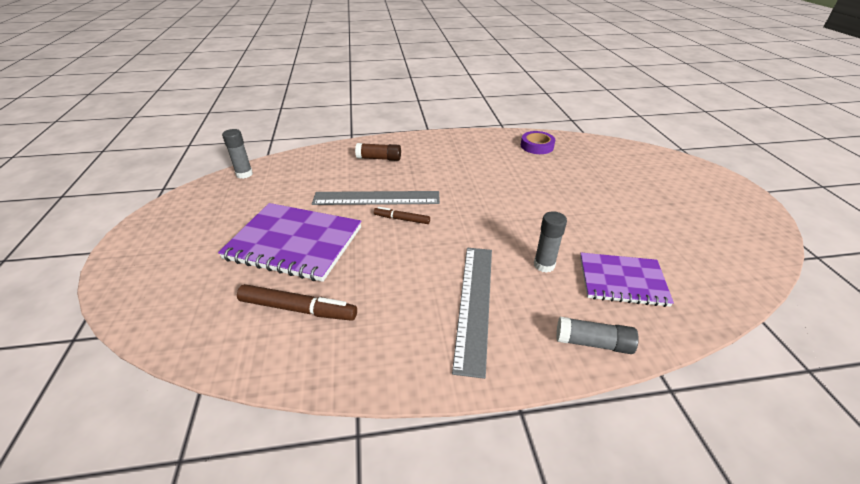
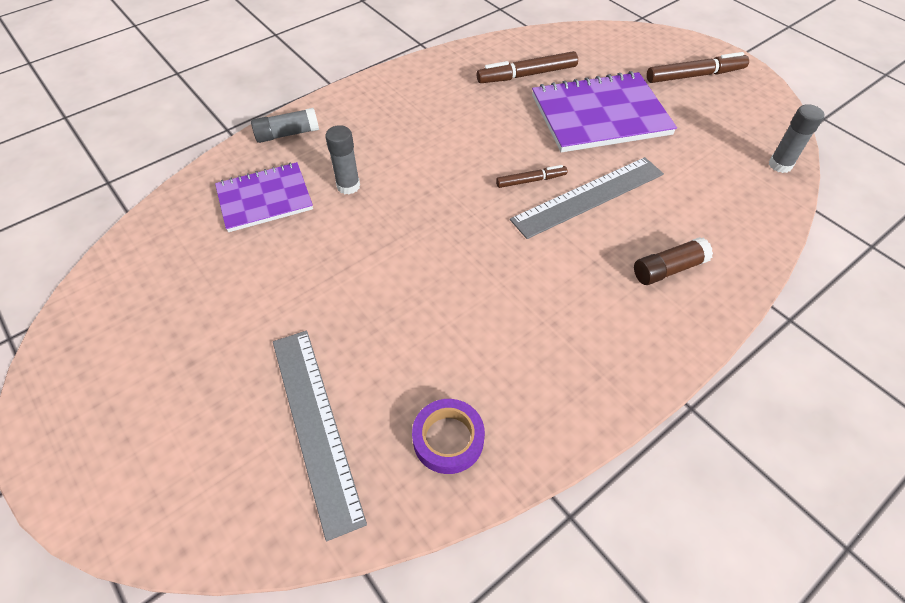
camera: 150 degrees right, 15 degrees up
(173, 244) = (694, 75): none -> brown marker
(475, 304) = (395, 127): grey ruler -> grey ruler (315, 425)

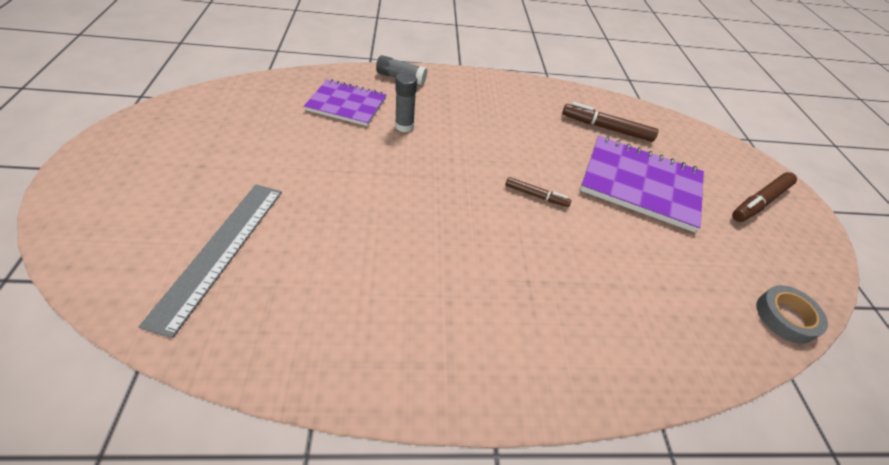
camera: 30 degrees right, 5 degrees down
(448, 439) = (286, 324): purple tape -> none
(588, 197) = (572, 233): grey ruler -> none
(668, 269) = (587, 329): brown glue stick -> none
(694, 75) = (759, 202): brown marker -> brown marker turned 120 degrees clockwise
(780, 165) = (785, 317): grey glue stick -> grey tape

